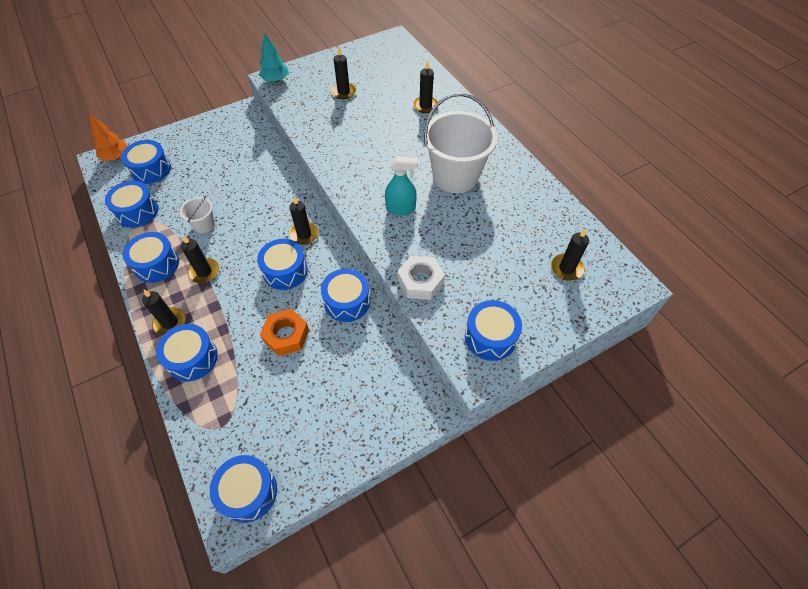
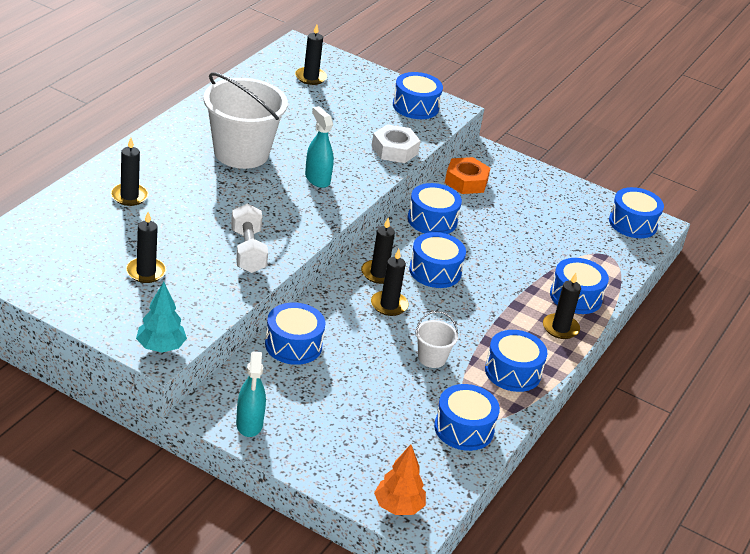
camera: 125 degrees left, 20 degrees down
(151, 169) = (391, 454): blue drum -> blue drum (293, 345)
(204, 272) = (488, 330): black candle -> black candle (389, 305)
(221, 123) = (249, 424): none -> turquoise spray bottle
(286, 335) = (500, 247): orange nut -> orange nut (466, 181)
(336, 141) = (248, 251): none -> white dumbbell

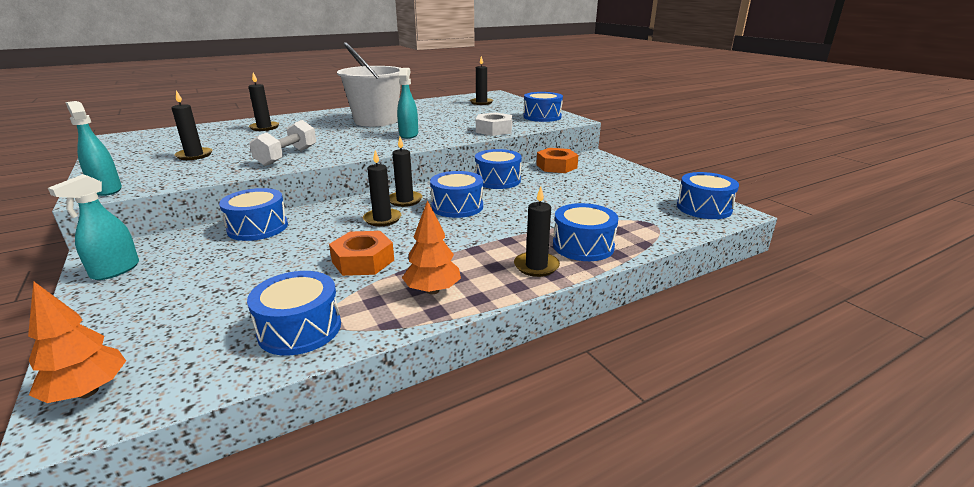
camera: 35 degrees right, 10 degrees down
(160, 347) = (107, 190): turquoise tree -> turquoise spray bottle
(432, 358) = (363, 261): white bucket -> orange nut
(512, 372) = (432, 290): blue drum -> orange tree

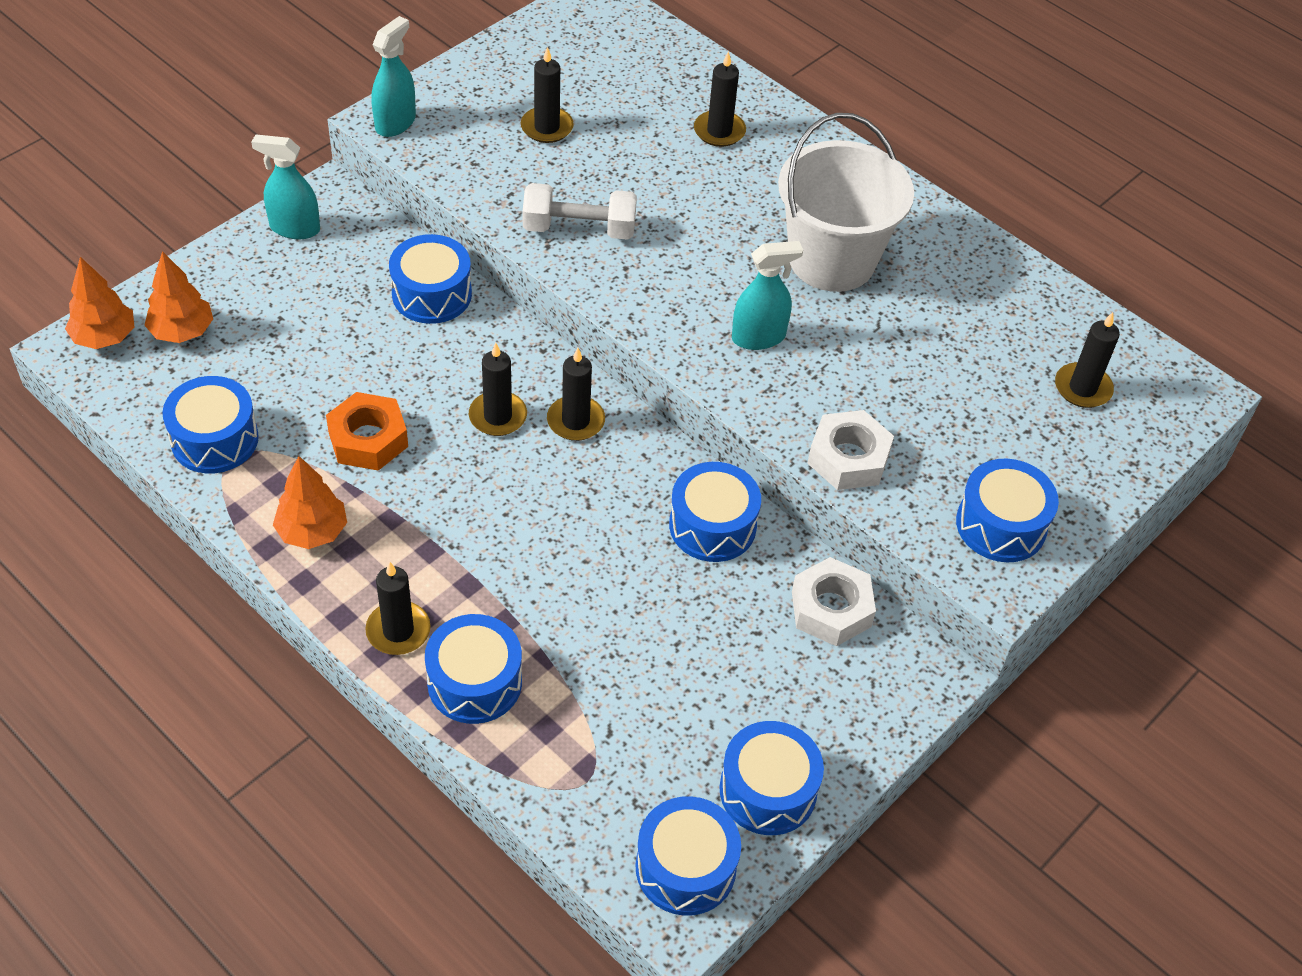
camera: 70 degrees right, 25 degrees up
(150, 337) = (182, 332): none -> orange tree
(457, 207) = (572, 495): blue drum -> blue drum (768, 790)
(556, 166) = (831, 609): orange nut -> white nut

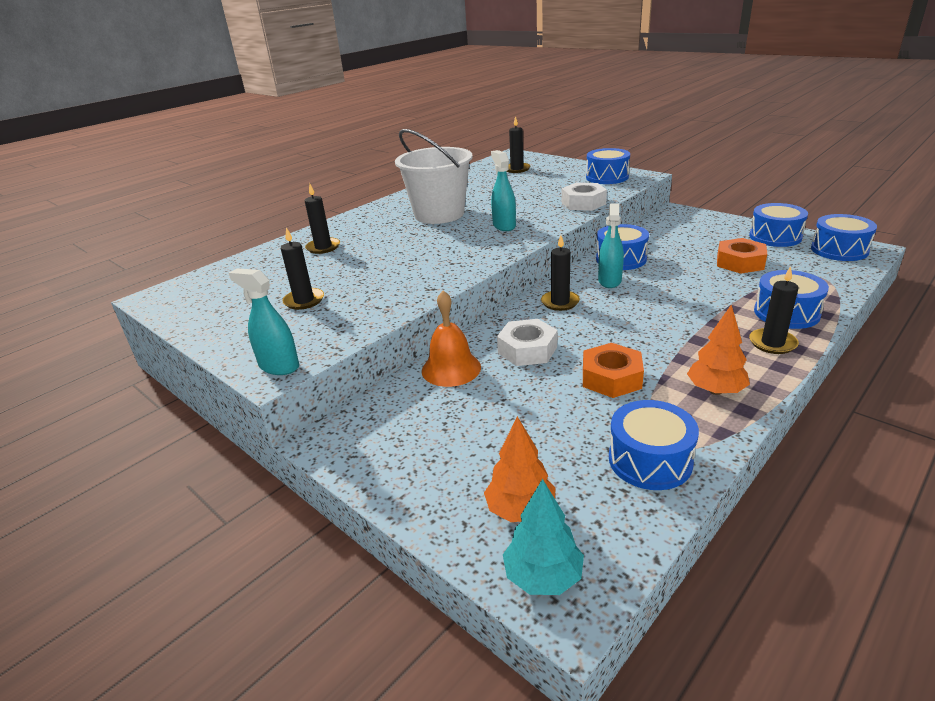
camera: 85 degrees left, 20 degrees down
(104, 337) = (543, 577): orange tree -> turquoise tree
(294, 228) = (369, 455): turquoise spray bottle -> turquoise spray bottle (609, 281)
(432, 294) = (451, 369): blue drum -> orange bell
(498, 416) = (566, 328): black candle -> none
(579, 229) = (415, 280): white dumbbell -> none
(663, 689) = (740, 262): none -> orange nut
(831, 609) = (656, 231): white nut -> white nut (527, 350)

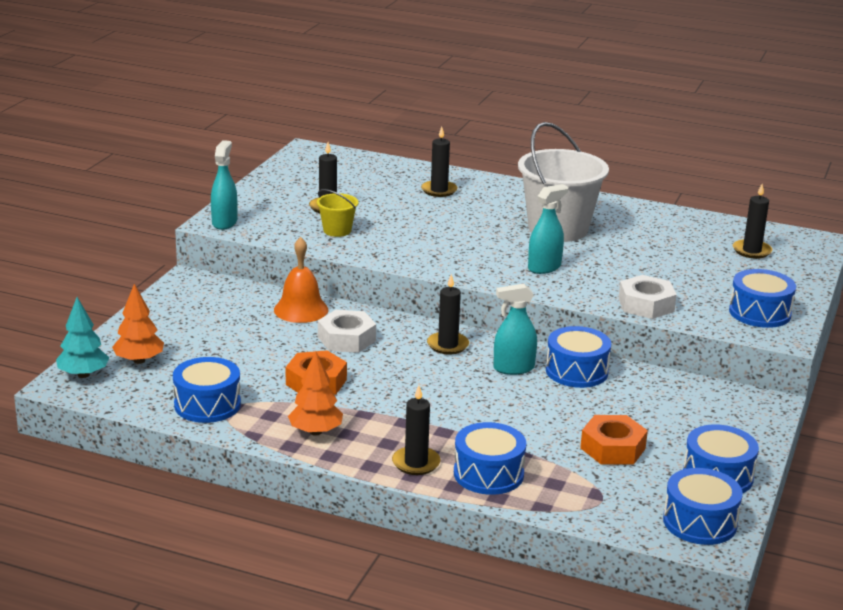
camera: 65 degrees right, 5 degrees down
(362, 301) = (337, 230): none -> yellow bucket

